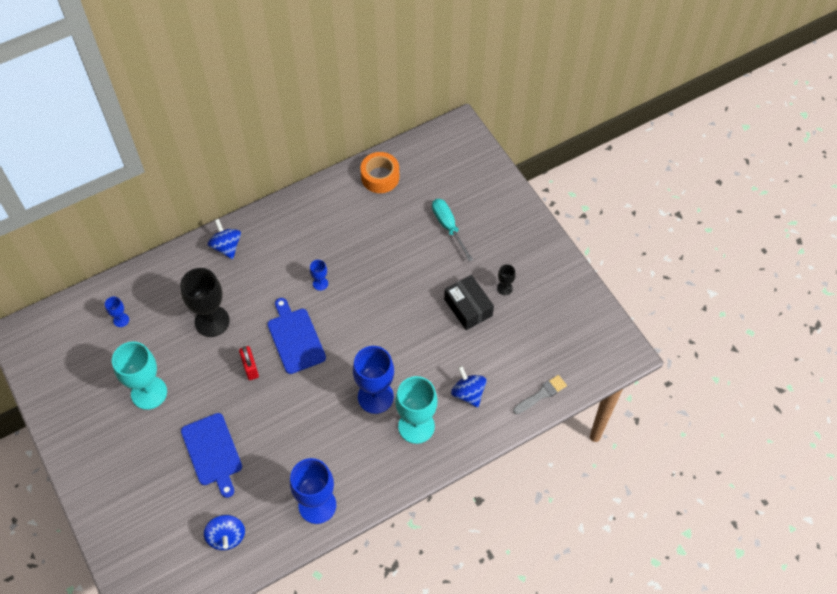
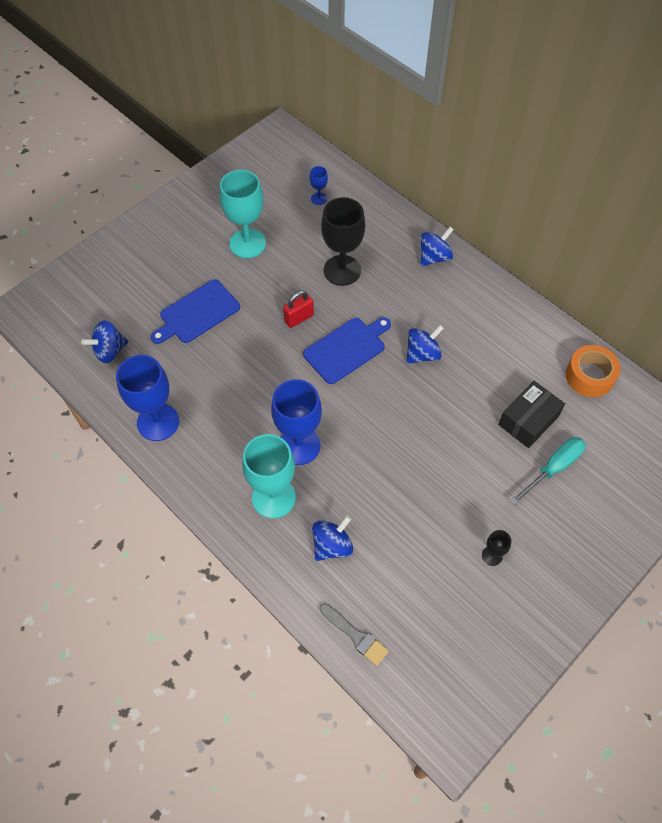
camera: 75 degrees right, 0 degrees up
(320, 283) = (422, 354): blue goblet -> blue spinning top
(468, 307) = (448, 518): black box -> black box (528, 420)

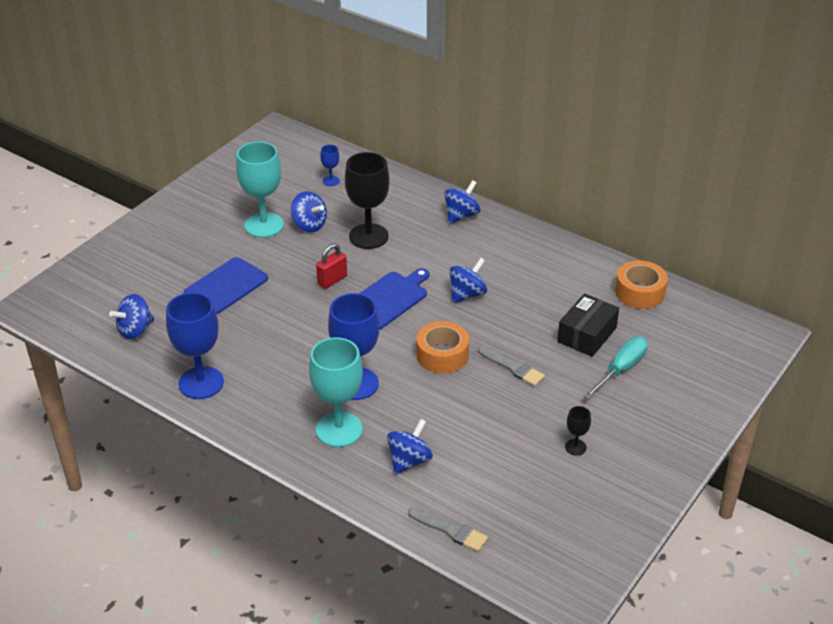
camera: 10 degrees left, 20 degrees down
(289, 249) = (309, 225): none -> blue spinning top
(385, 424) = (442, 355): none -> orange tape
(450, 449) = (513, 368): none -> grey brush

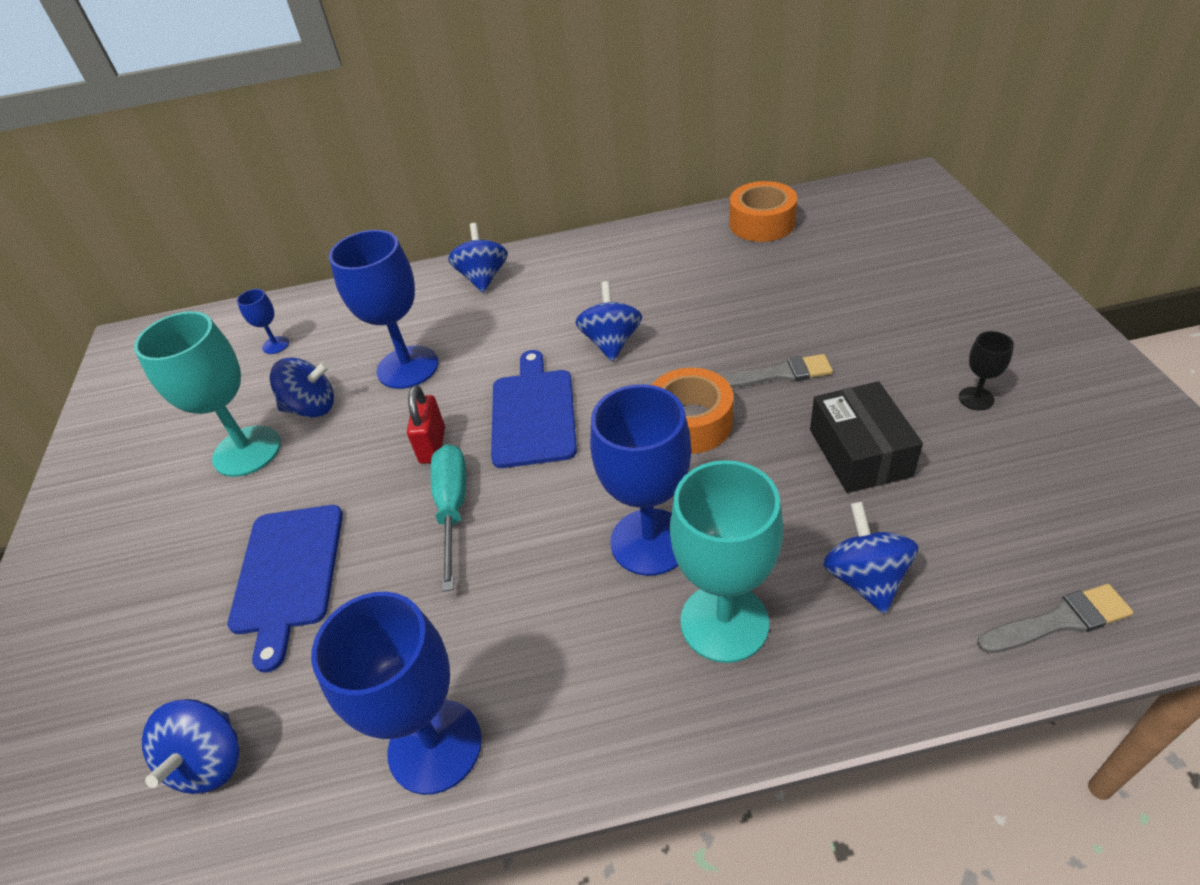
camera: 40 degrees left, 5 degrees up
(368, 236) = (408, 367): black goblet -> blue goblet
(587, 335) = (786, 290): black box -> black box (860, 452)
(621, 369) = (870, 295): turquoise screwdriver -> turquoise screwdriver (452, 509)

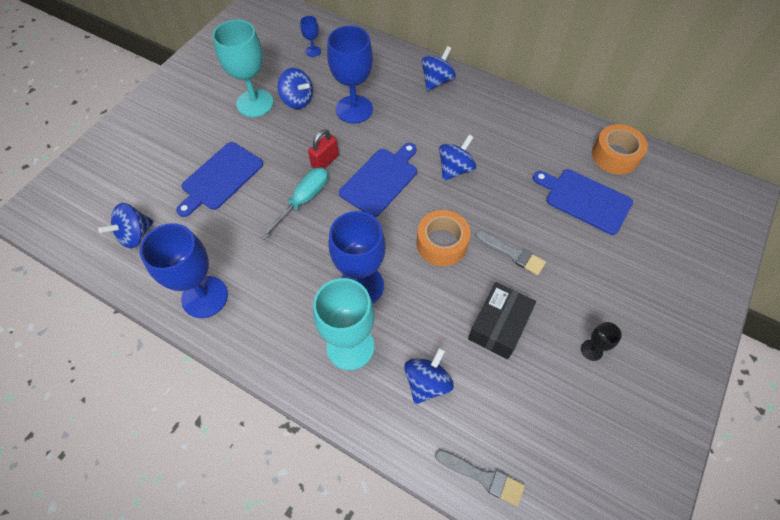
camera: 35 degrees right, 15 degrees up
(785, 277) = (585, 200): none -> blue cutting board

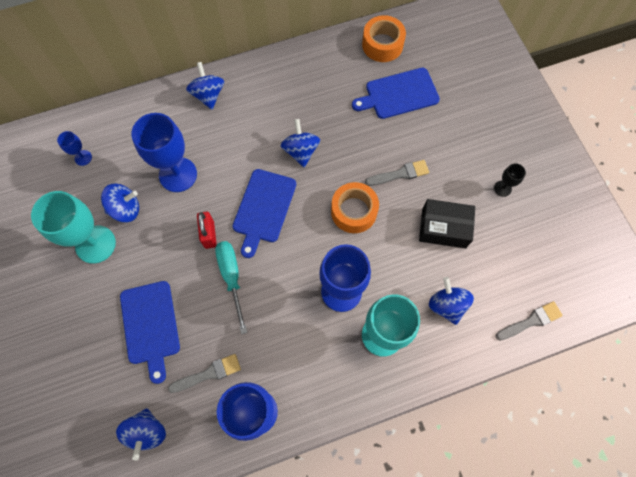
camera: 50 degrees left, 10 degrees up
(212, 241) = (208, 373): none -> grey brush
(380, 180) = (263, 208): blue cutting board -> blue cutting board turned 150 degrees counterclockwise
(498, 326) = (443, 228): black box -> black box turned 60 degrees counterclockwise

